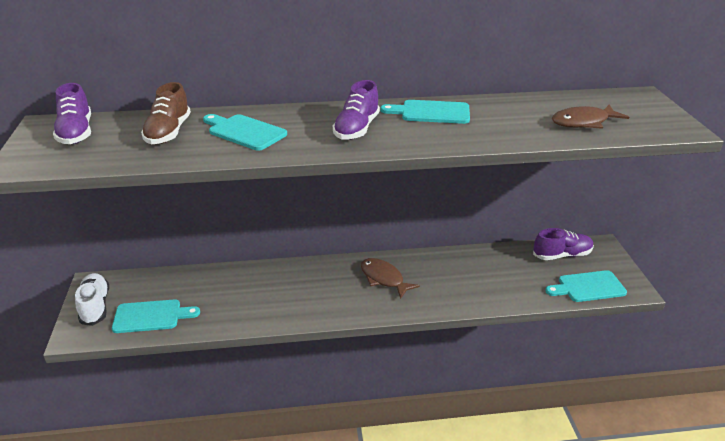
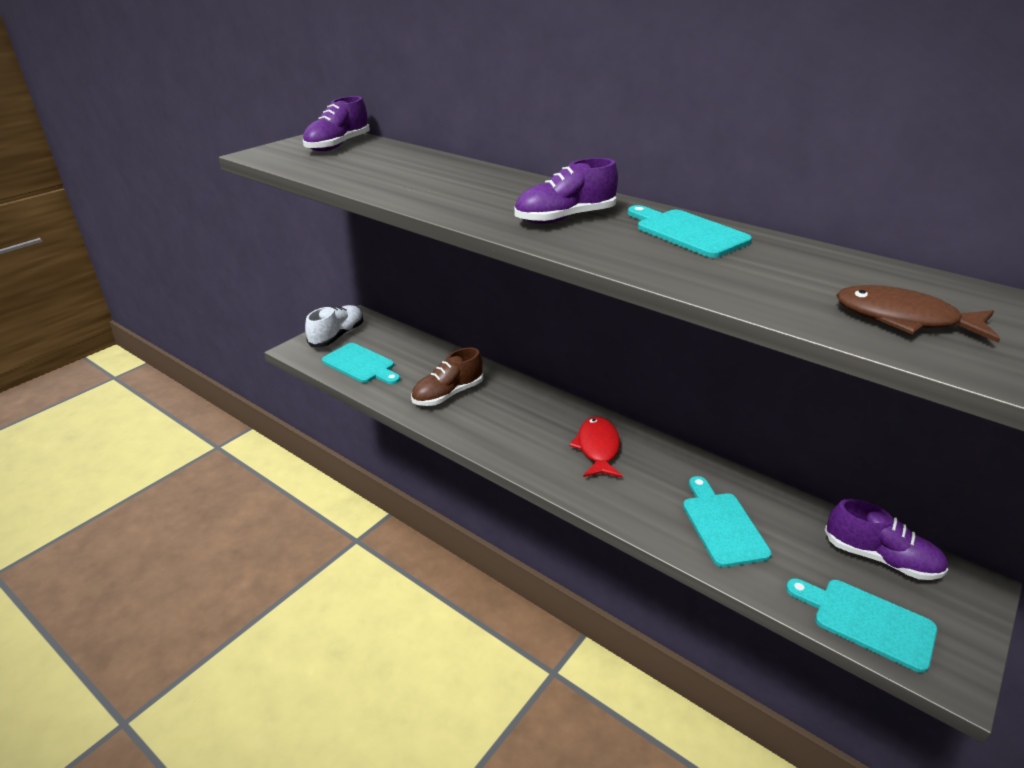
camera: 45 degrees right, 0 degrees up
(168, 132) = (398, 166): brown shoe -> brown shoe (448, 394)
(245, 132) = (457, 185): turquoise cutting board -> turquoise cutting board (722, 525)
(384, 279) = (597, 448): brown fish -> red fish

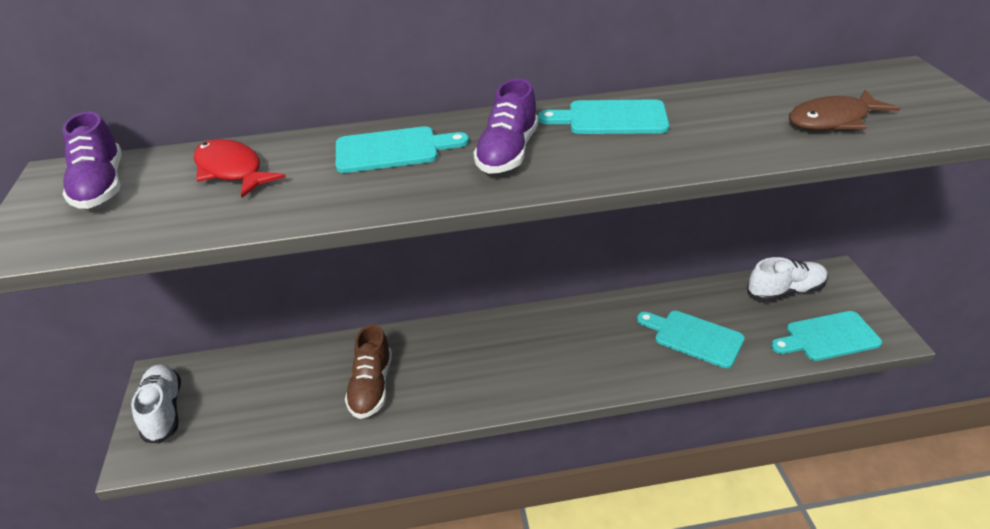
camera: 45 degrees left, 5 degrees up
(361, 365) = (240, 422): turquoise cutting board -> turquoise cutting board (392, 150)
(597, 448) = (551, 343): red fish -> red fish (231, 170)
(880, 558) = (785, 291): purple shoe -> white shoe

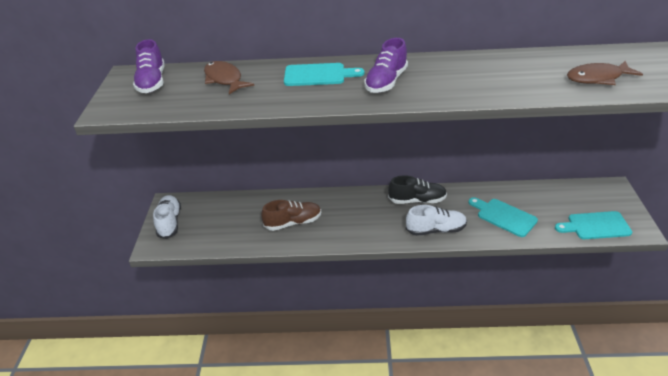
camera: 10 degrees right, 0 degrees up
(231, 170) = (224, 79): red fish -> brown fish
(371, 386) = (293, 223): brown shoe -> brown shoe turned 120 degrees counterclockwise
(560, 326) = (417, 200): none -> black shoe
(611, 118) = (455, 66): turquoise cutting board -> none
(785, 291) = (574, 195): white shoe -> white shoe (436, 230)

